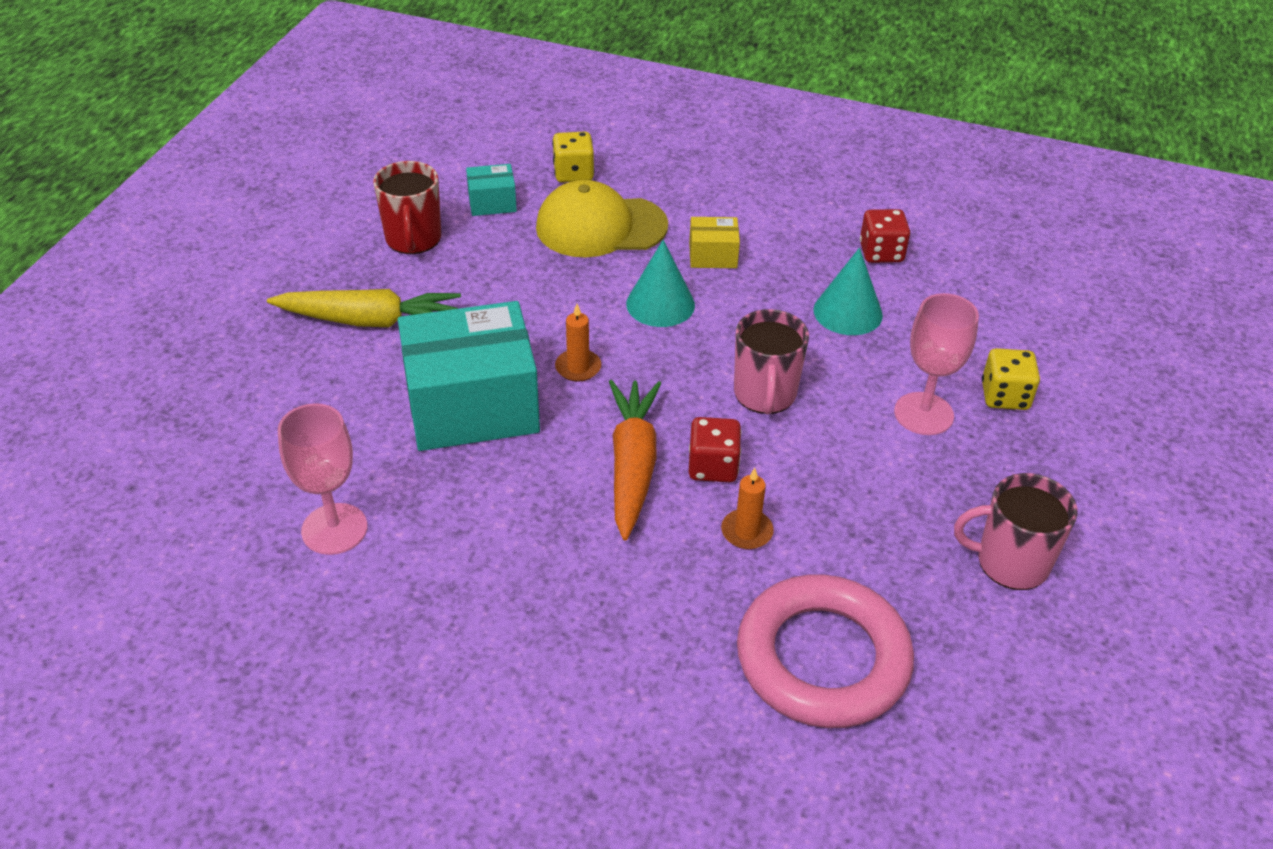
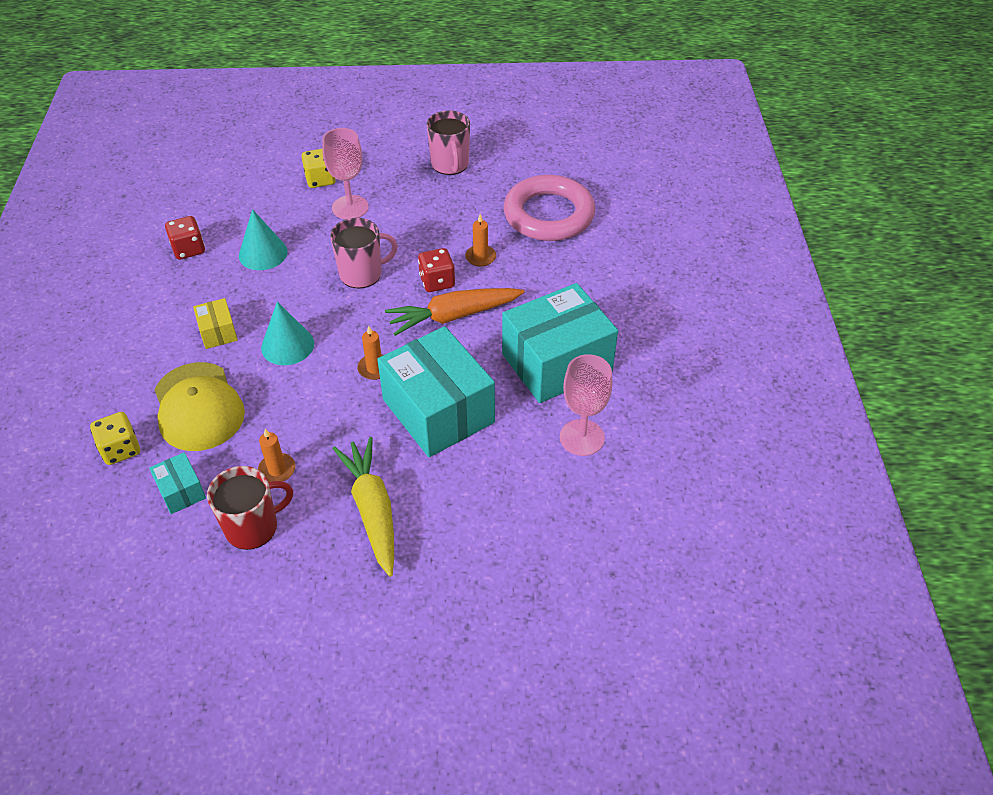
camera: 110 degrees left, 5 degrees up
(474, 265) = (277, 470): none -> orange candle
(478, 549) = (557, 363): none -> turquoise box

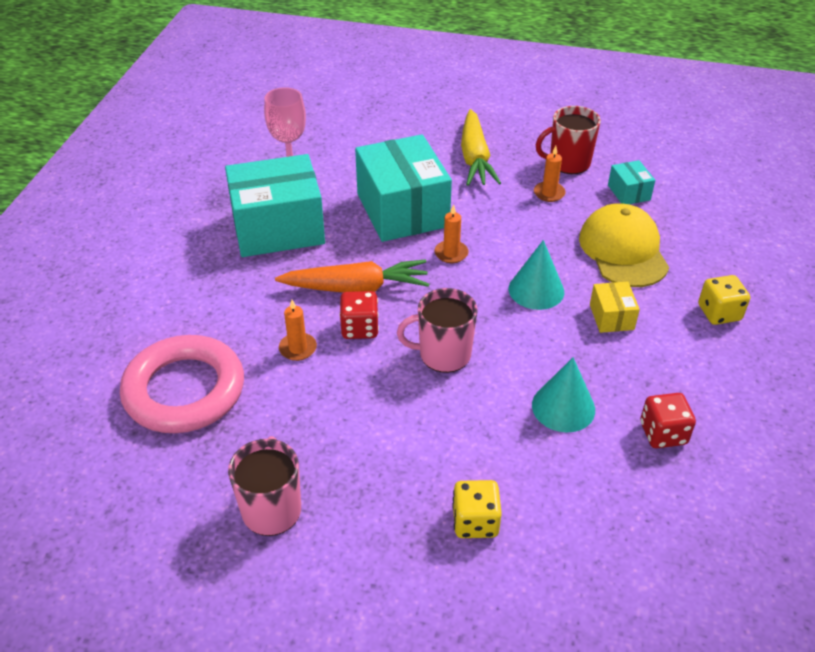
camera: 165 degrees left, 5 degrees down
(121, 449) = (689, 229): yellow dice -> yellow dice (719, 313)
(350, 207) = (439, 458): pink goblet -> none

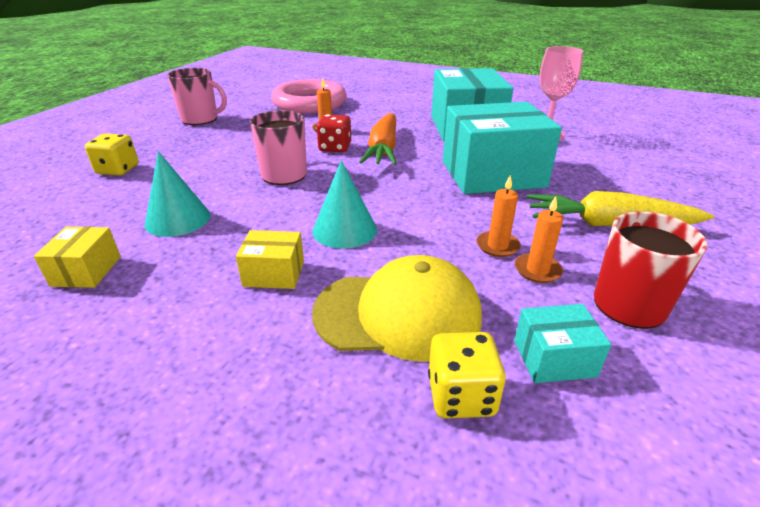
camera: 100 degrees right, 10 degrees down
(451, 253) = (419, 191): orange candle -> orange candle (497, 246)
(663, 433) = (86, 271): red dice -> yellow box
(719, 313) = (218, 385): yellow dice -> yellow dice (461, 395)

